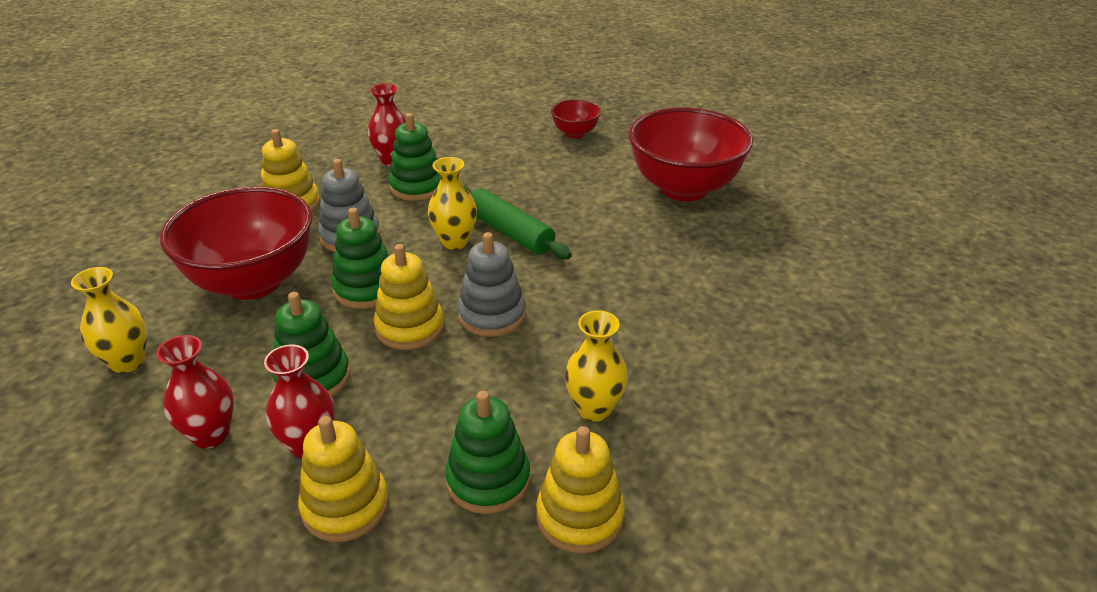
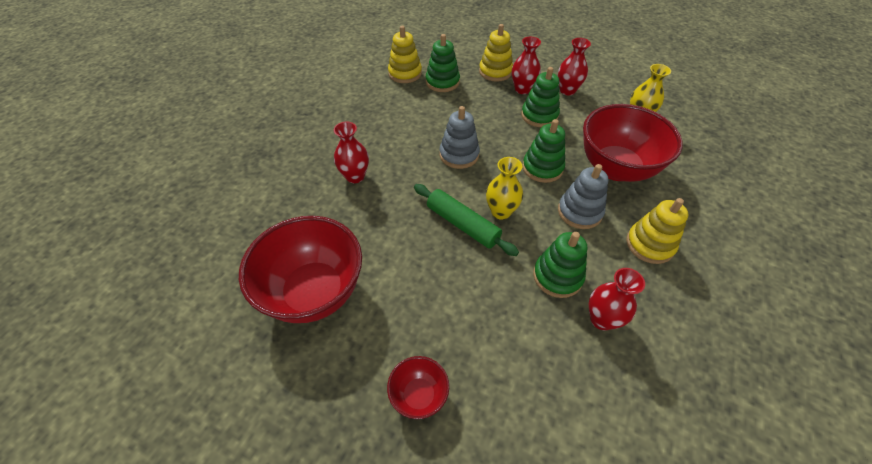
camera: 175 degrees right, 15 degrees up
(410, 327) = (503, 144): yellow stacking toy -> none
(594, 409) = (399, 110): yellow vase -> none
(662, 293) = (355, 176): none -> red vase

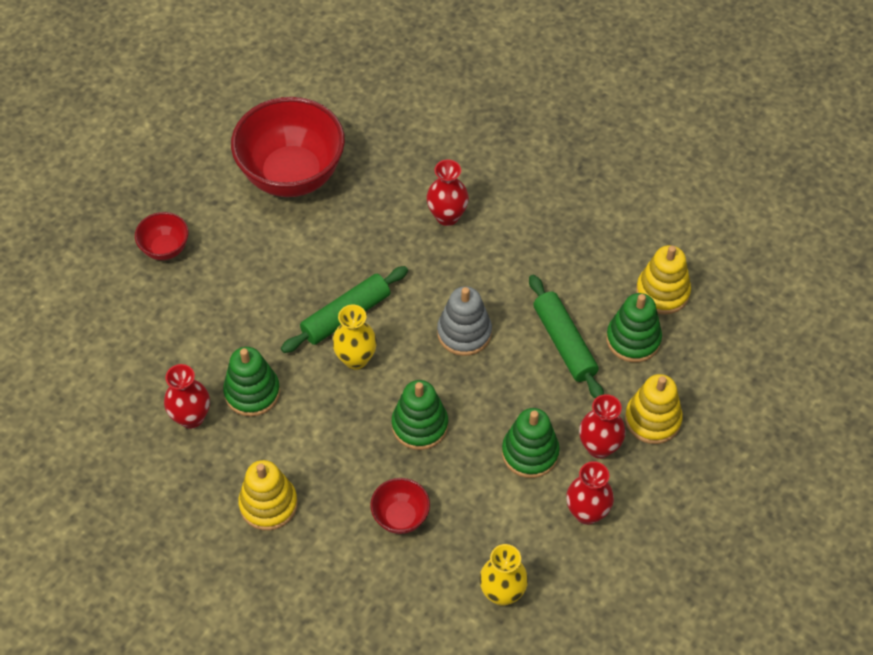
camera: 100 degrees right, 5 degrees up
(453, 108) = (564, 343): none -> green rolling pin
(579, 212) = (335, 445): grey stacking toy -> none
(616, 168) = (400, 517): red bowl -> red bowl, size x0.47

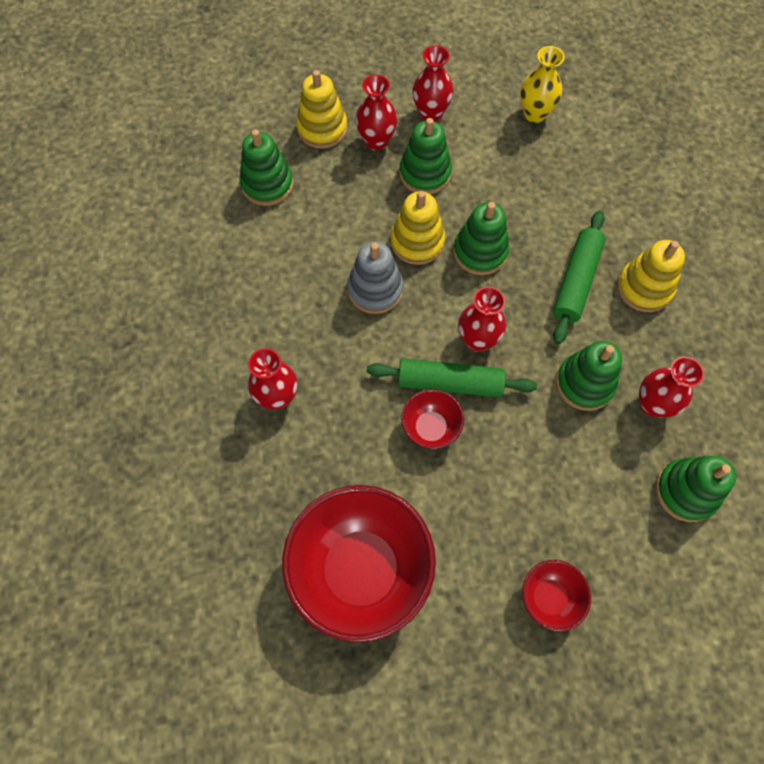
camera: 135 degrees left, 10 degrees up
(124, 378) = (686, 491): none -> green stacking toy
(356, 359) = (477, 340): yellow vase -> red vase
(400, 517) = (555, 205): red bowl -> red bowl (430, 428)
(564, 343) = (315, 221): green rolling pin -> green rolling pin (576, 281)
(662, 292) = (205, 197): yellow stacking toy -> yellow stacking toy (417, 242)

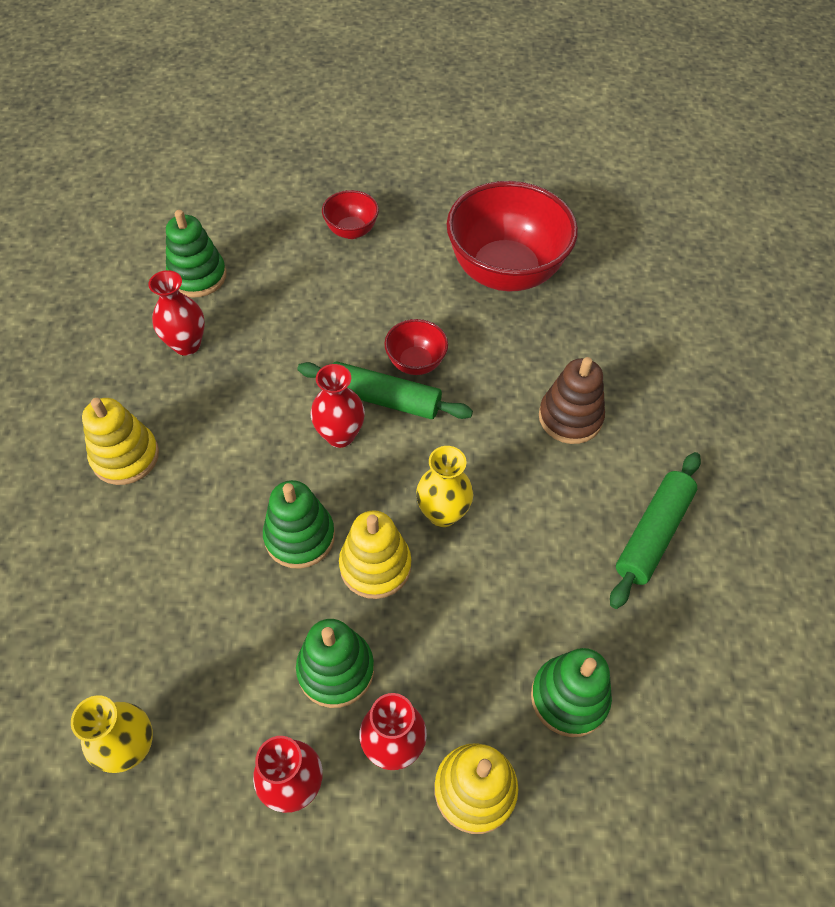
camera: 170 degrees left, 10 degrees down
(277, 397) = (570, 417): red vase -> brown stacking toy
(375, 289) = (442, 513): grey stacking toy -> yellow vase
(576, 281) = (199, 478): green rolling pin -> green rolling pin (652, 533)
(584, 383) = (244, 374): green stacking toy -> none

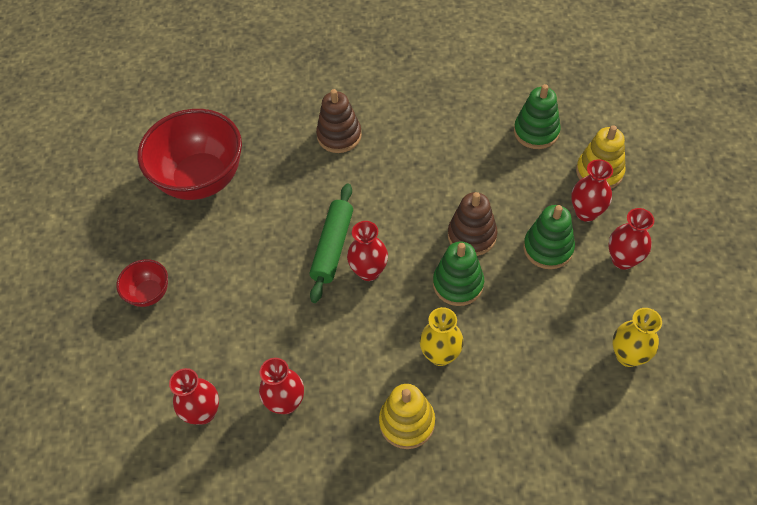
camera: 90 degrees left, 0 degrees up
(197, 276) = (203, 412): green stacking toy -> red vase
(375, 566) = (472, 236): yellow stacking toy -> brown stacking toy
(415, 363) = (296, 230): red bowl -> none
(442, 513) = (426, 202): yellow vase -> yellow vase (440, 355)
(652, 533) = (423, 94): green rolling pin -> none

